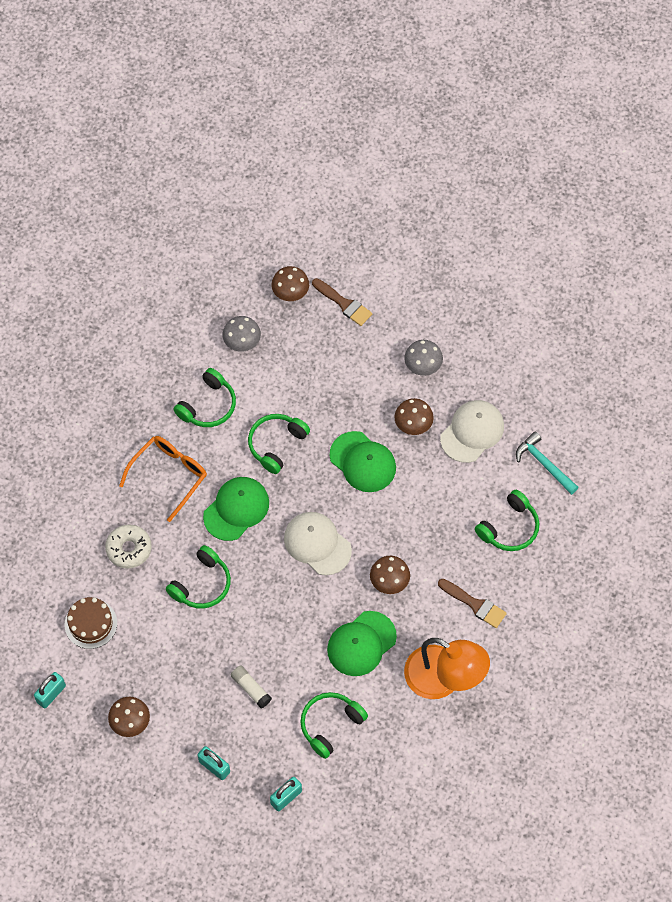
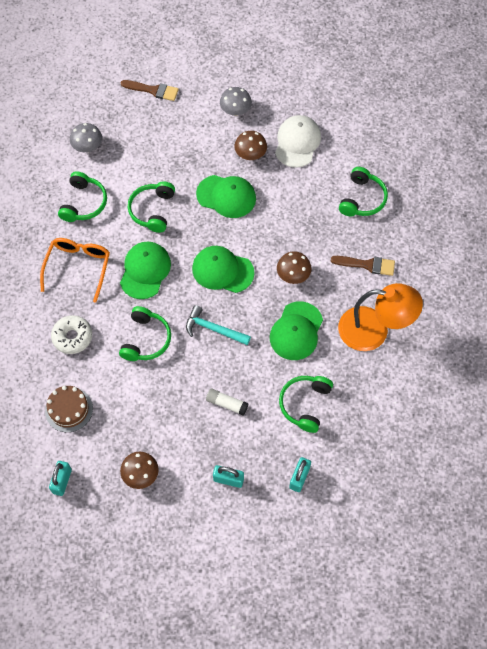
camera: 25 degrees left, 0 degrees up
(290, 292) = (108, 98): brown mushroom -> none
(317, 544) = (222, 270): white cap -> green cap
(544, 464) = (363, 144): turquoise hammer -> turquoise hammer (214, 329)

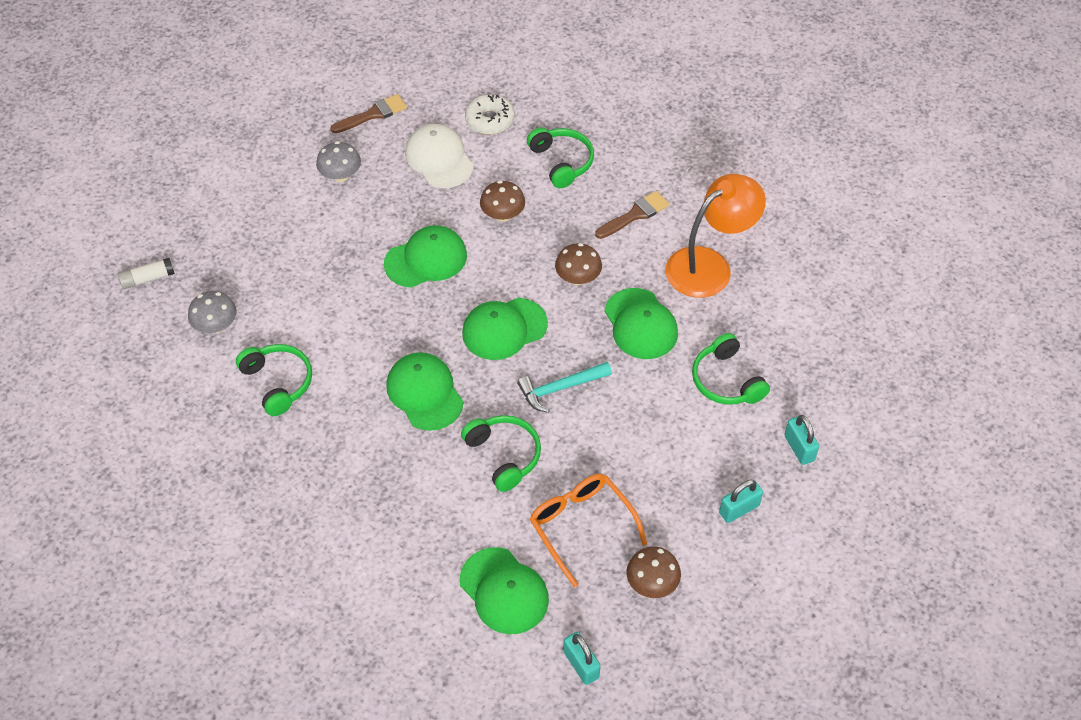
camera: 45 degrees left, 10 degrees down
(69, 409) = (504, 591): brown cake -> green cap
(72, 337) = (423, 519): white donut -> white donut (490, 120)
(78, 267) = (347, 448): orange glasses -> orange glasses (581, 526)
(152, 210) = (363, 331): green headphones -> none
(153, 90) = (226, 220): brown brush -> brown brush (373, 114)
(227, 404) = (655, 444): white glue stick -> white glue stick (147, 278)
(250, 154) = (404, 204): brown mushroom -> brown mushroom (503, 215)

